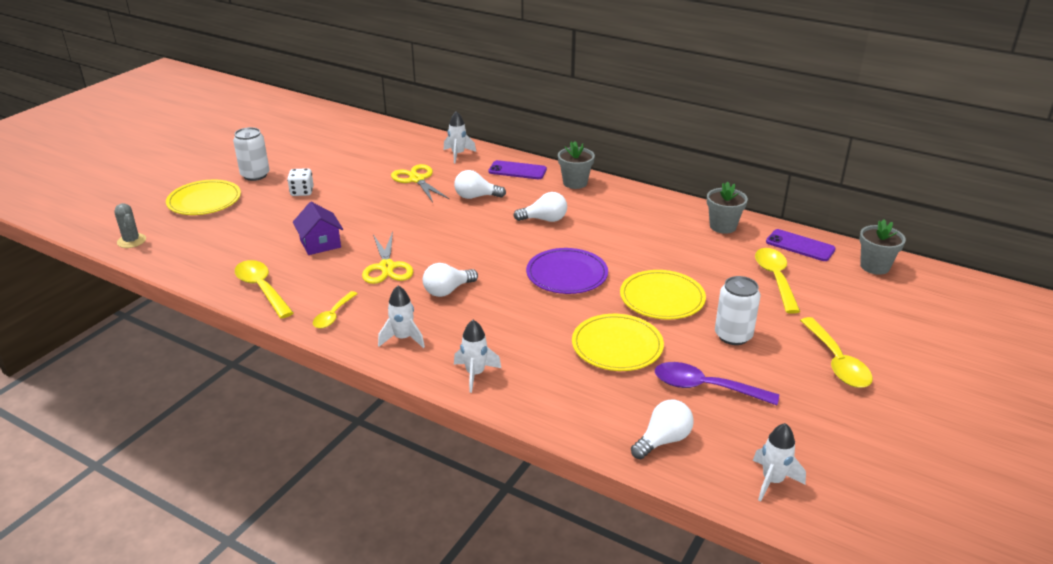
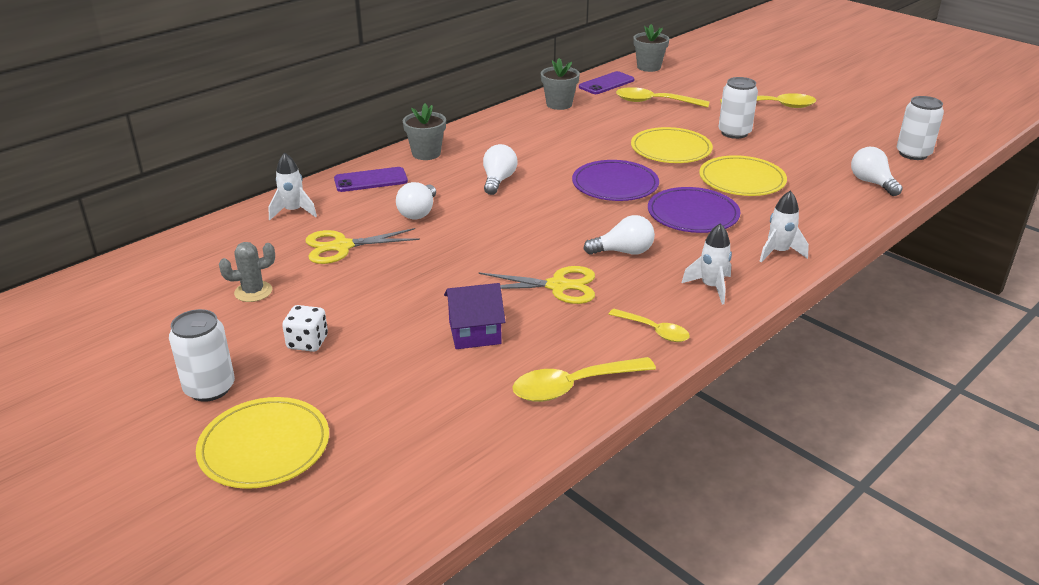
camera: 75 degrees left, 0 degrees up
(131, 241) = (360, 535): grey cactus -> grey cactus (253, 292)
(447, 290) = (623, 252): white light bulb -> white light bulb turned 75 degrees counterclockwise
(517, 170) = (371, 180): purple phone -> purple phone turned 45 degrees clockwise
(529, 321) = (693, 214): none -> purple plate
(705, 387) = (804, 156): purple spoon -> none
(772, 481) = (913, 154): white rocket -> white can

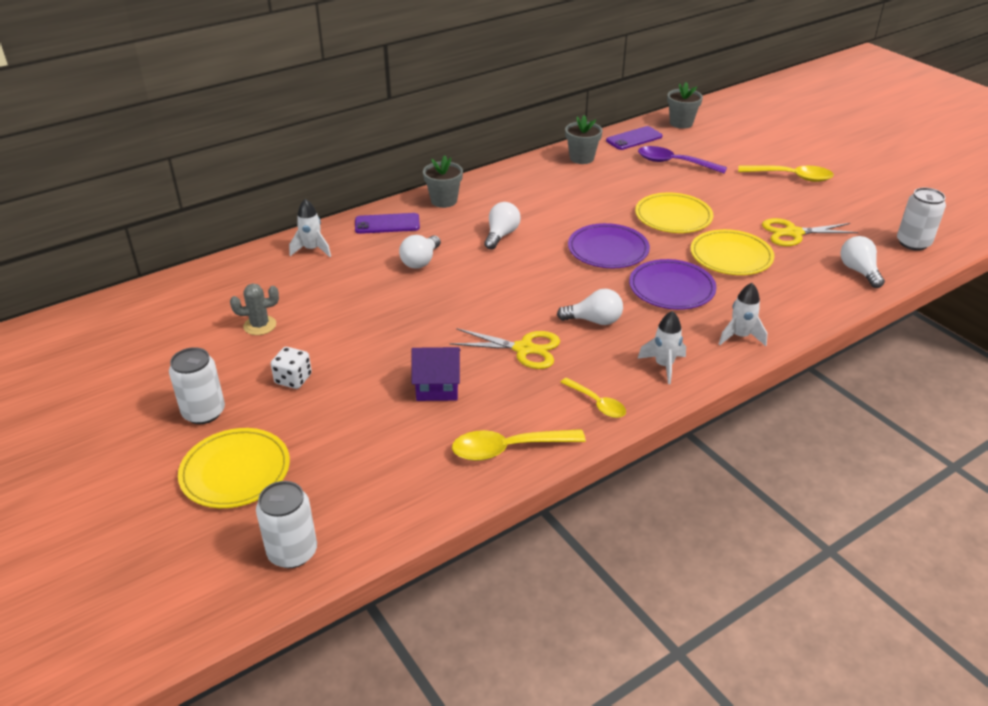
camera: 10 degrees right, 5 degrees up
(341, 247) = (345, 289): yellow scissors -> yellow scissors (793, 233)
(654, 102) = (674, 163): yellow spoon -> purple spoon
(734, 133) = (741, 204): white can -> white can (292, 552)

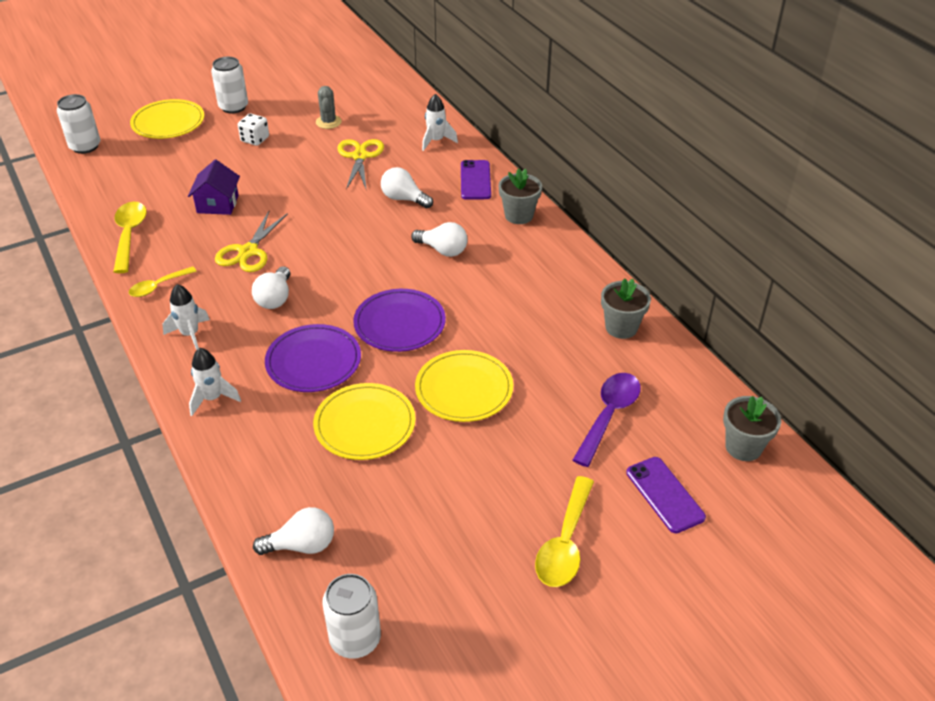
camera: 95 degrees right, 5 degrees up
(634, 139) = (683, 385): purple phone -> purple phone (665, 495)
(793, 233) = (406, 500): yellow scissors -> yellow scissors (360, 156)

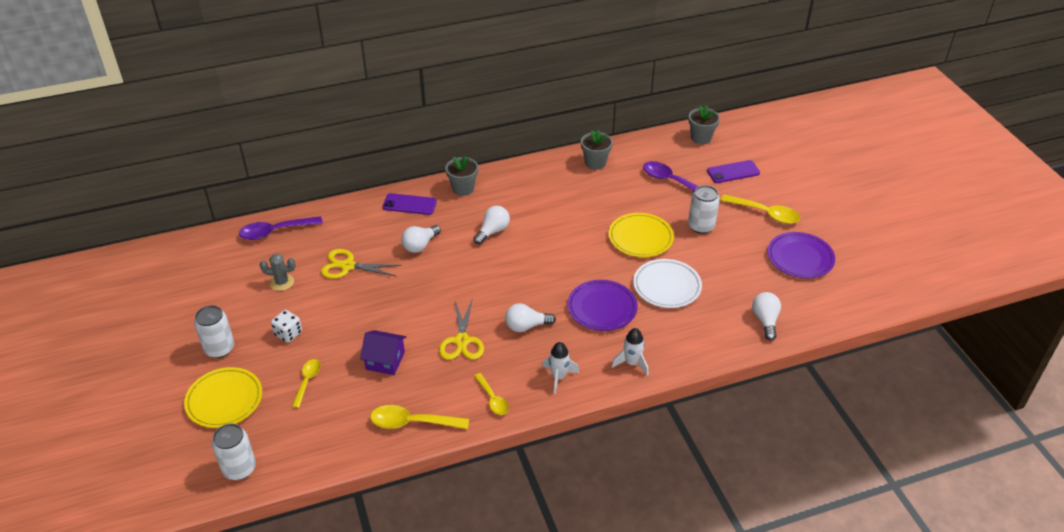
camera: 80 degrees left, 0 degrees up
(190, 162) = (307, 381): none -> yellow spoon
(248, 252) = (462, 341): yellow scissors -> yellow scissors turned 60 degrees clockwise
(275, 298) = (526, 326): white light bulb -> white light bulb turned 150 degrees clockwise
(355, 639) = (830, 301): white can -> white can (701, 226)
(365, 424) = (667, 286): yellow plate -> white plate
(399, 323) = (570, 261): purple plate -> purple plate (800, 258)
(405, 104) = (275, 231): none -> purple spoon
(436, 141) = (344, 219): white rocket -> none

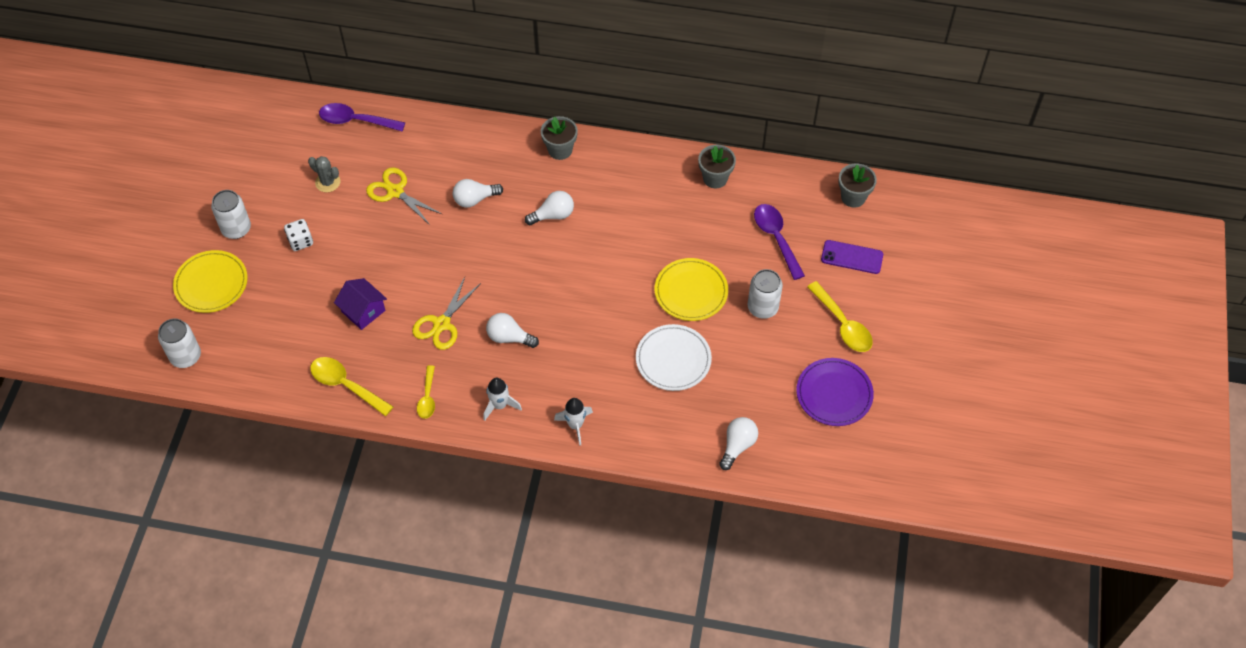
camera: 30 degrees right, 15 degrees up
(307, 381) = (287, 299): yellow spoon -> none
(409, 204) = (496, 145): purple phone -> none
(602, 308) = (593, 352): purple plate -> none

